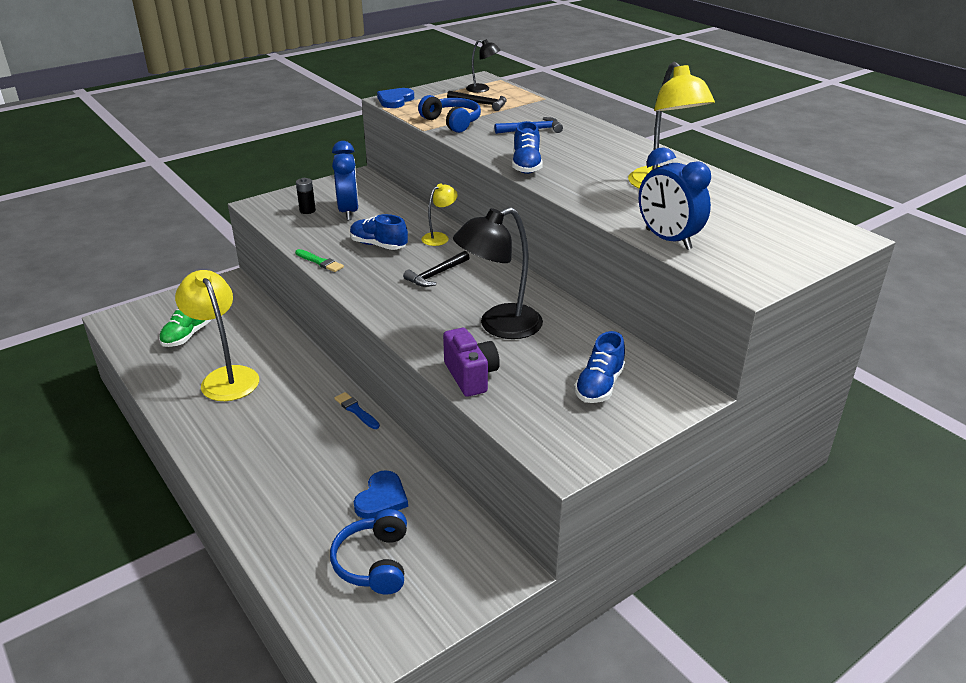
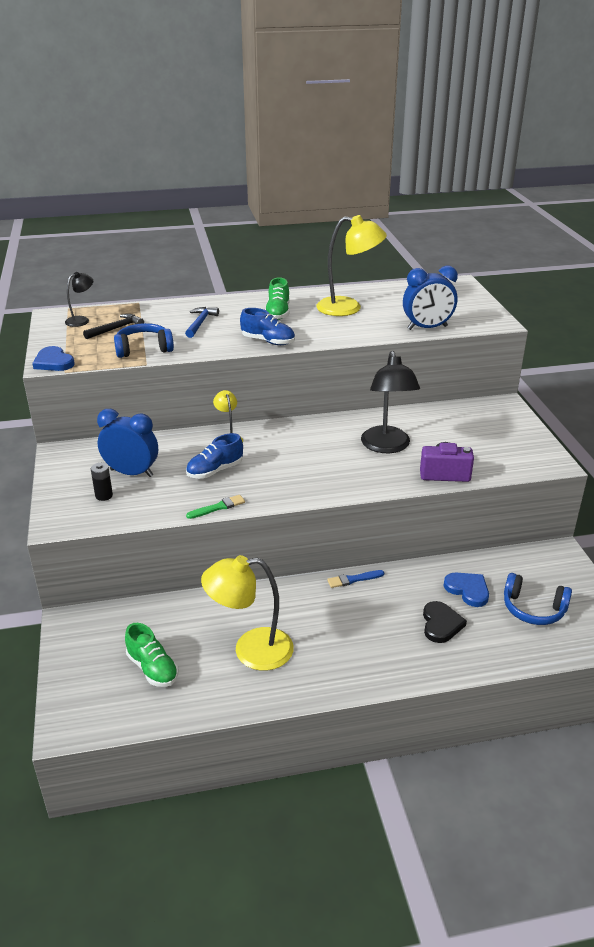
camera: 65 degrees left, 0 degrees up
(312, 489) = (441, 624): none -> black heart
(436, 275) = (291, 454): black hammer -> none
(599, 386) = (481, 430): blue shoe -> none
(600, 156) = (278, 313): none -> green shoe

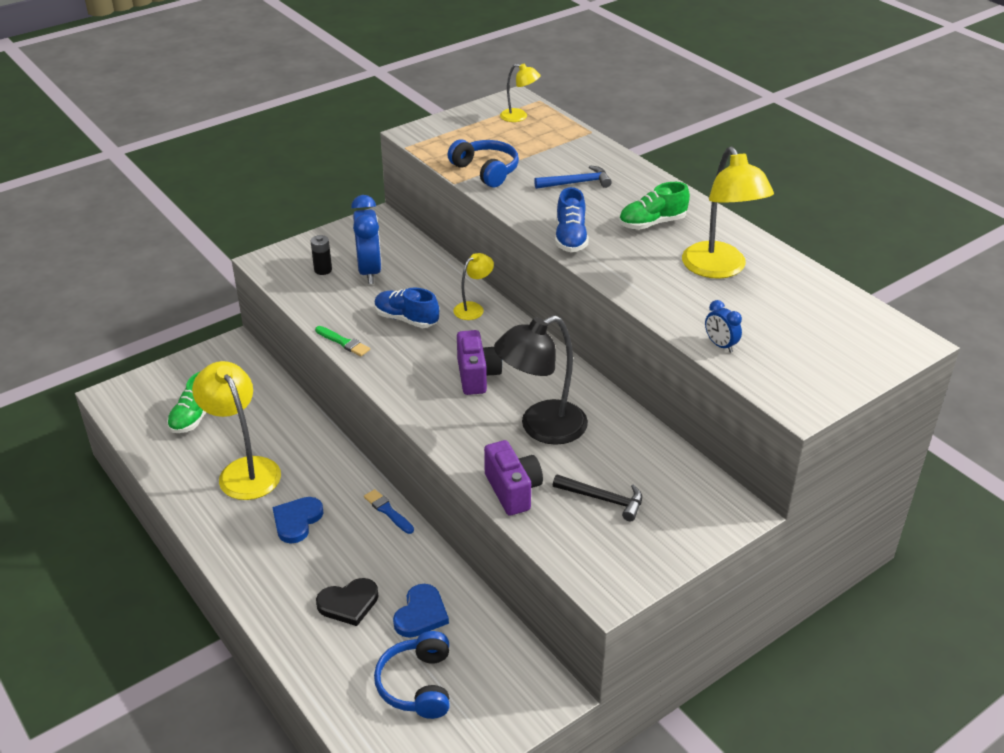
camera: 65 degrees right, 5 degrees up
(53, 362) = (419, 135): blue heart -> blue heart (297, 521)
(81, 320) = (519, 117): black lamp -> yellow lamp
(116, 328) = (517, 141): black hammer -> black hammer (603, 499)
(311, 457) = (477, 376): none -> purple camera
(427, 328) = (720, 345): blue clock -> blue clock, size x0.51

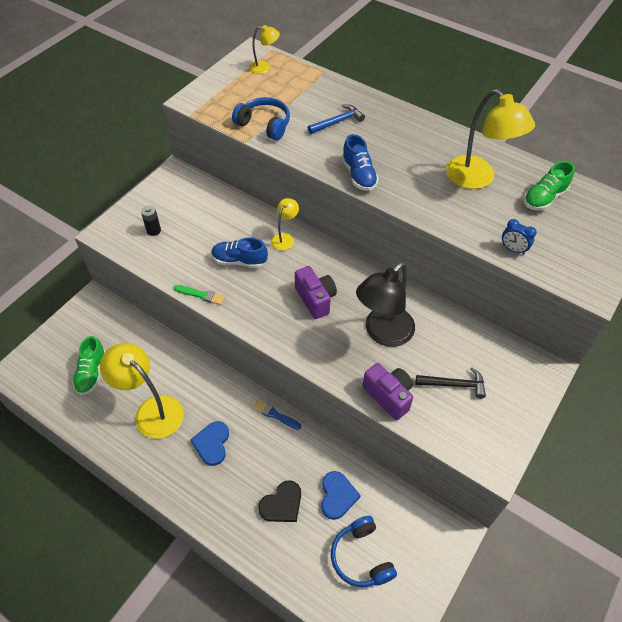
camera: 20 degrees left, 15 degrees up
(369, 271) = (191, 223): blue clock -> none
(652, 223) = (410, 148): green shoe -> green shoe (544, 198)

